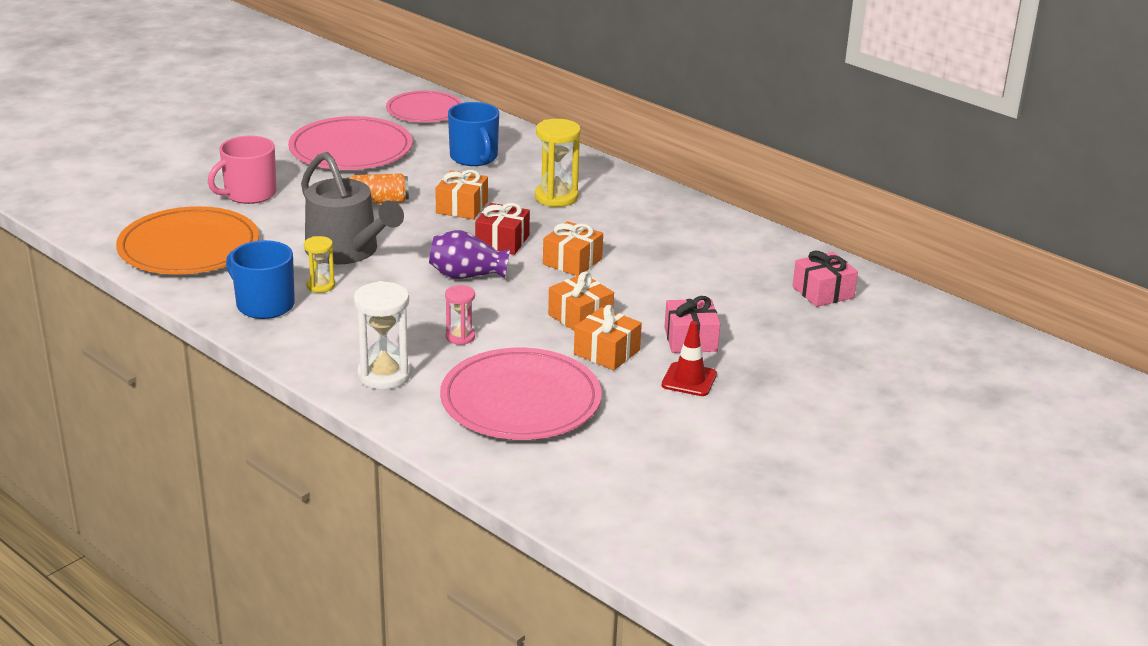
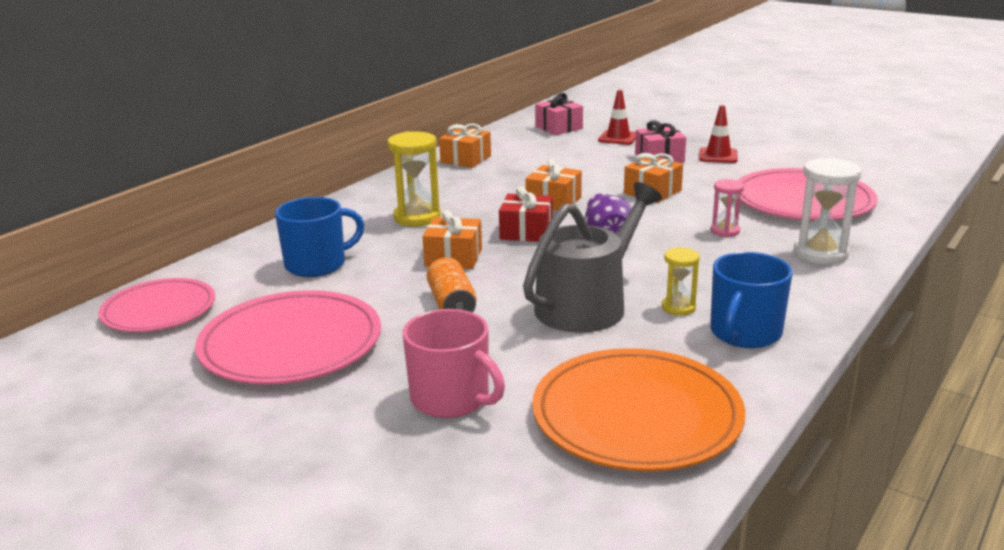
camera: 95 degrees left, 5 degrees down
(606, 352) = (702, 180): orange gift -> orange gift (466, 159)
(774, 325) = (618, 138): none -> red traffic cone

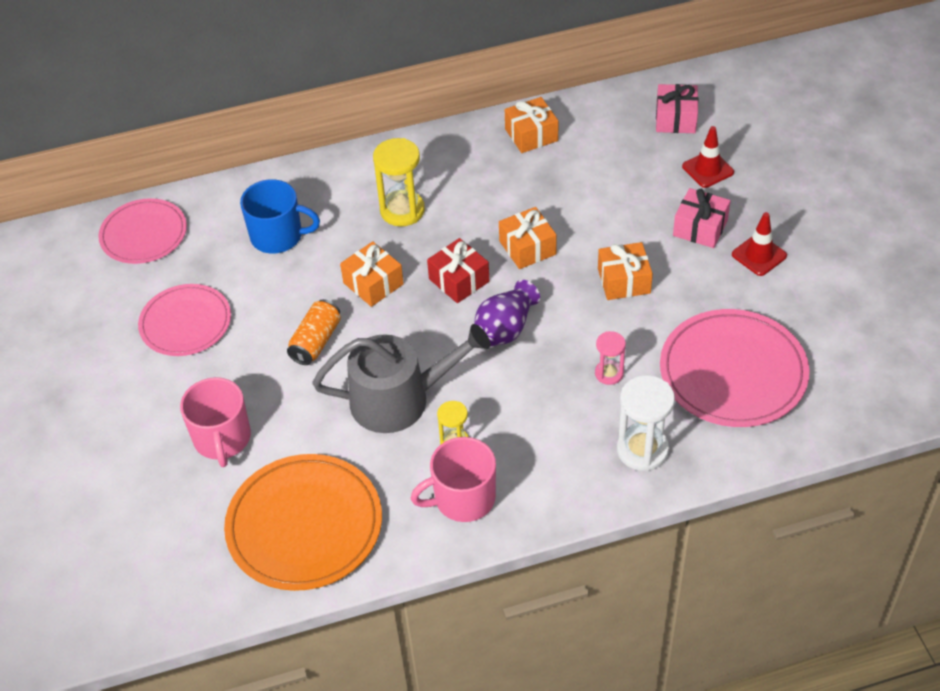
camera: 40 degrees right, 25 degrees up
(291, 344) = (185, 323): pink plate -> pink plate, size x0.66
(744, 333) = (463, 498): blue mug -> pink mug

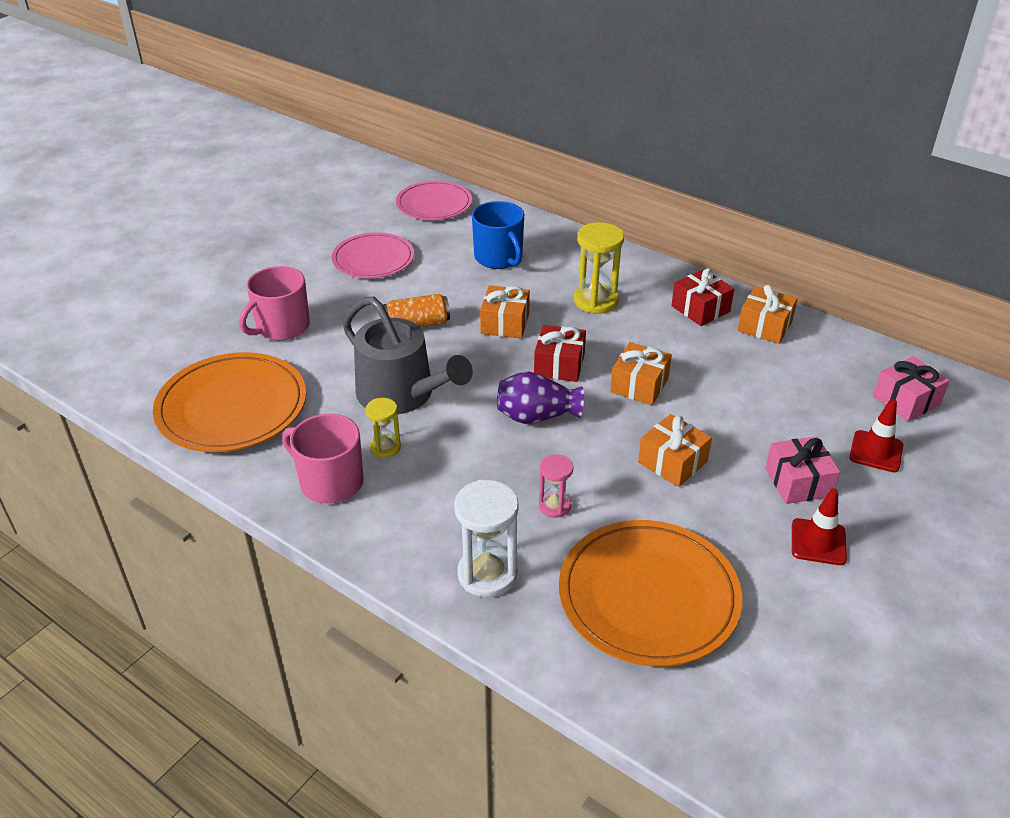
camera: 50 degrees right, 10 degrees down
(475, 156) = (700, 309): none -> red gift
(733, 372) = (648, 596): pink plate -> orange plate

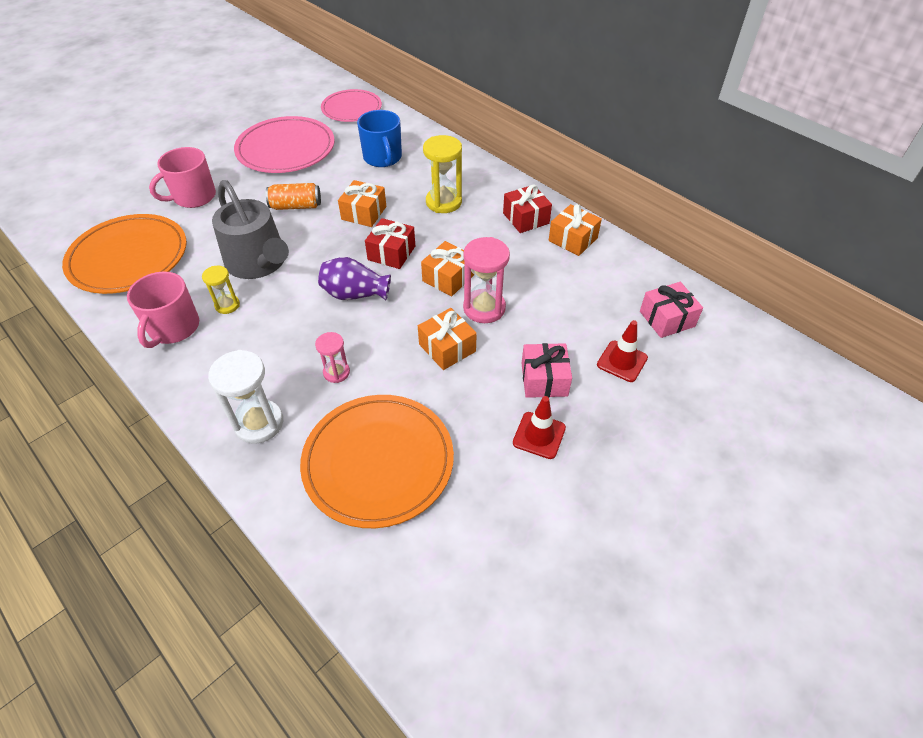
camera: 10 degrees right, 10 degrees up
(330, 482) = (173, 328): pink mug -> pink mug turned 120 degrees counterclockwise
(373, 259) = (286, 149): pink plate -> pink plate, size x1.52
(696, 413) = (484, 308): none -> pink hourglass

